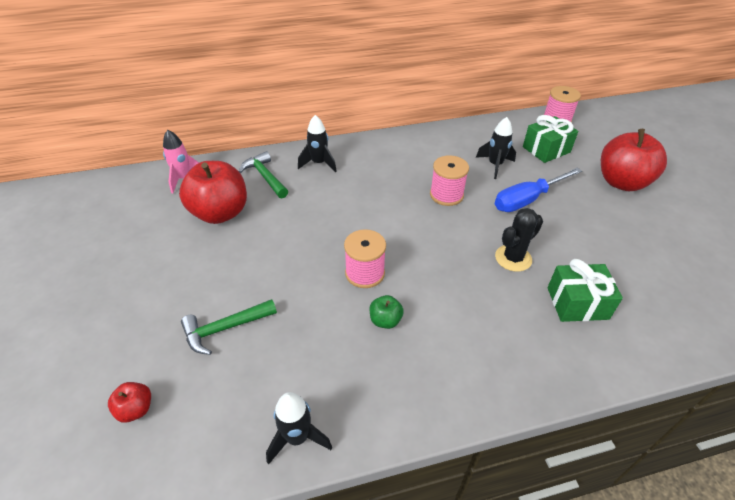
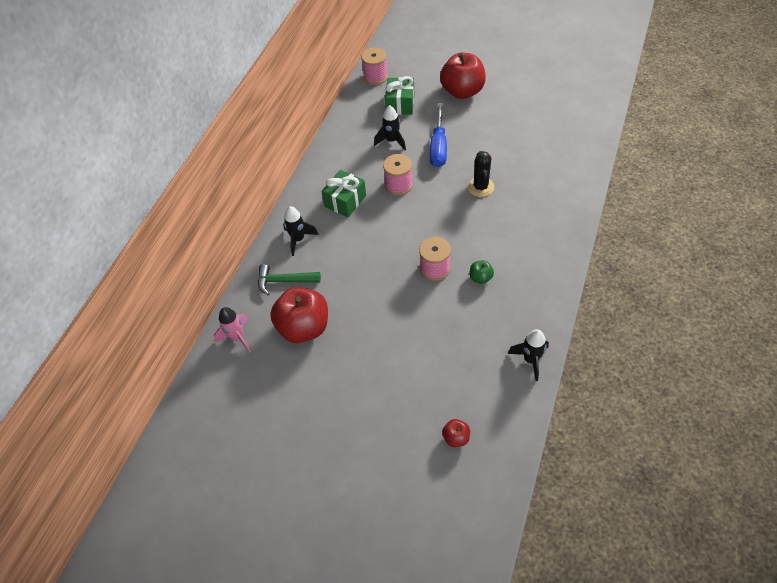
camera: 50 degrees left, 10 degrees up
(225, 328) = (425, 366): green hammer -> none
(577, 303) = (534, 181): green gift -> green gift (345, 201)

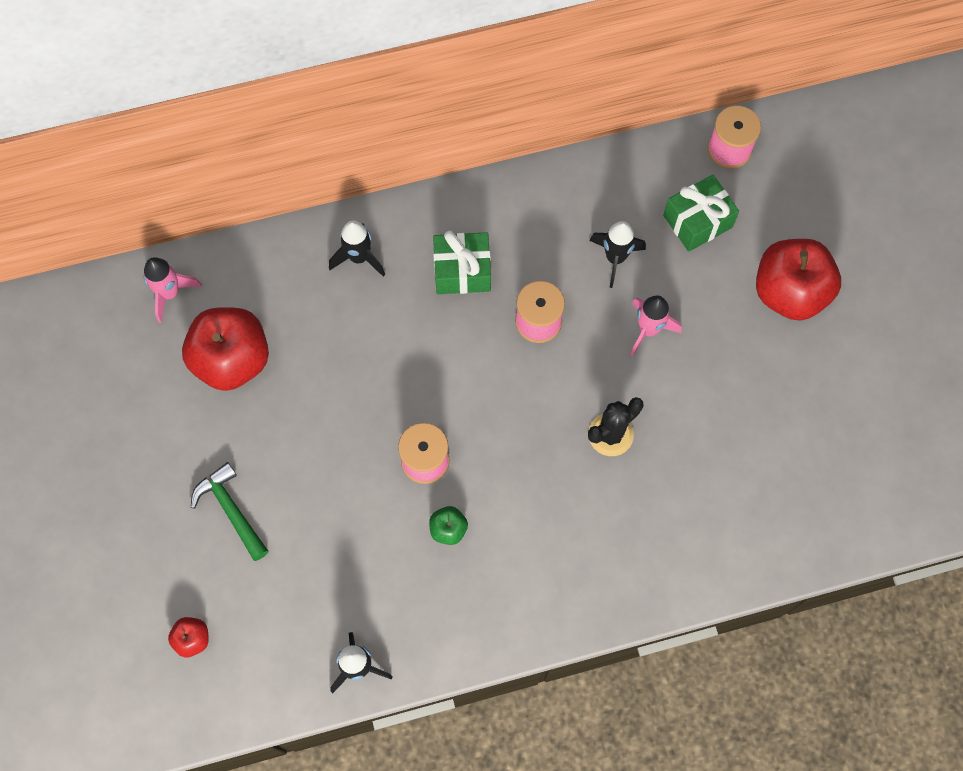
camera: 50 degrees right, 15 degrees up
(284, 281) = (284, 287): green hammer -> green hammer (231, 510)
(438, 147) = (648, 330): blue screwdriver -> pink rocket

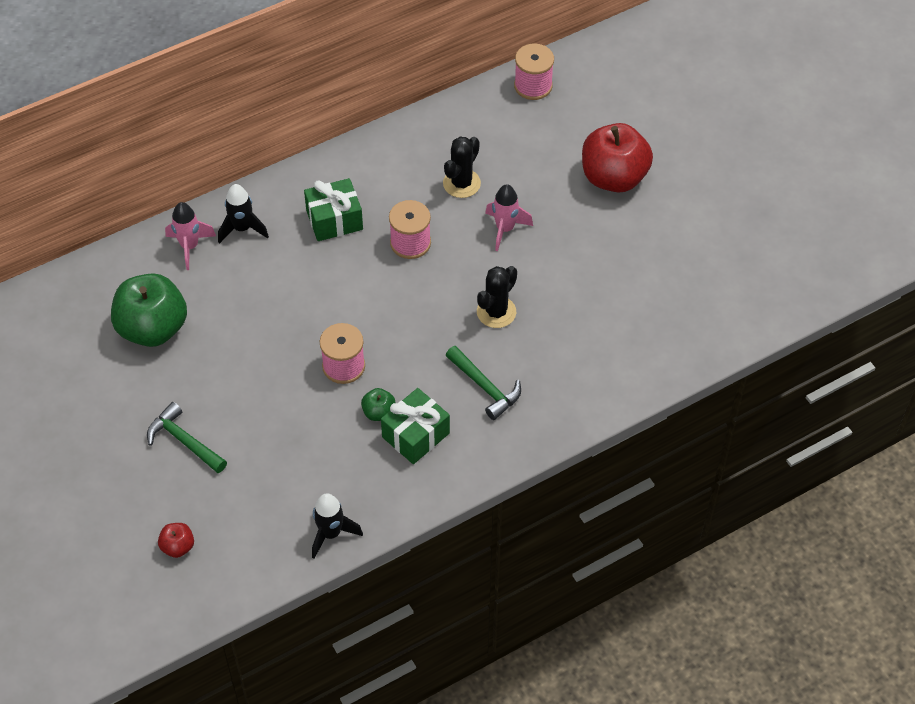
camera: 15 degrees left, 15 degrees down
(170, 293) = (83, 290): pink rocket -> pink rocket (190, 247)
(232, 360) = (153, 328): red apple -> green apple
(573, 528) = (485, 387): none -> green hammer
(615, 258) = (461, 183): black rocket -> black cactus
(697, 221) = (522, 142): green gift -> green gift (415, 435)

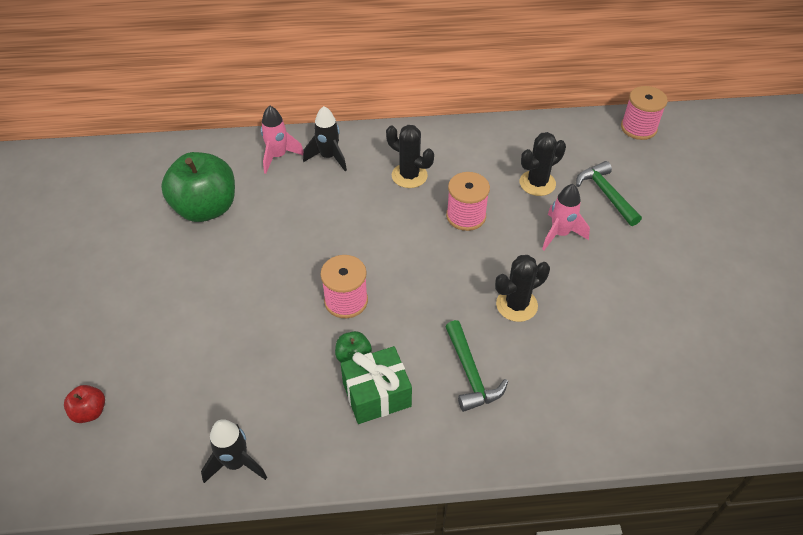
camera: 25 degrees right, 5 degrees down
(184, 441) = (165, 313): green hammer -> green hammer (606, 194)
(334, 220) = (409, 176): green gift -> black cactus
(614, 177) = (686, 224): red apple -> none

